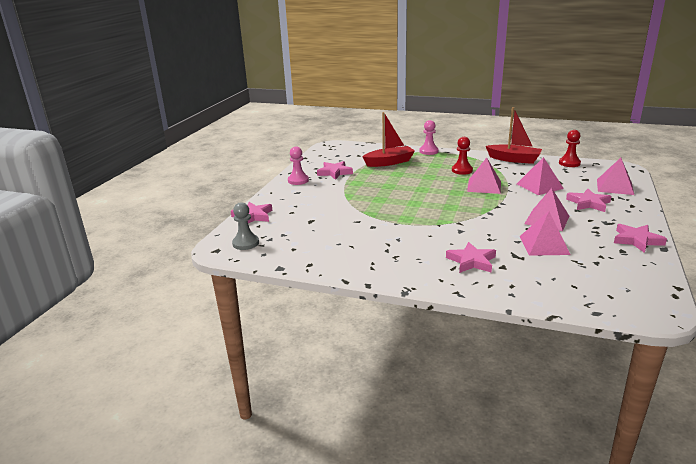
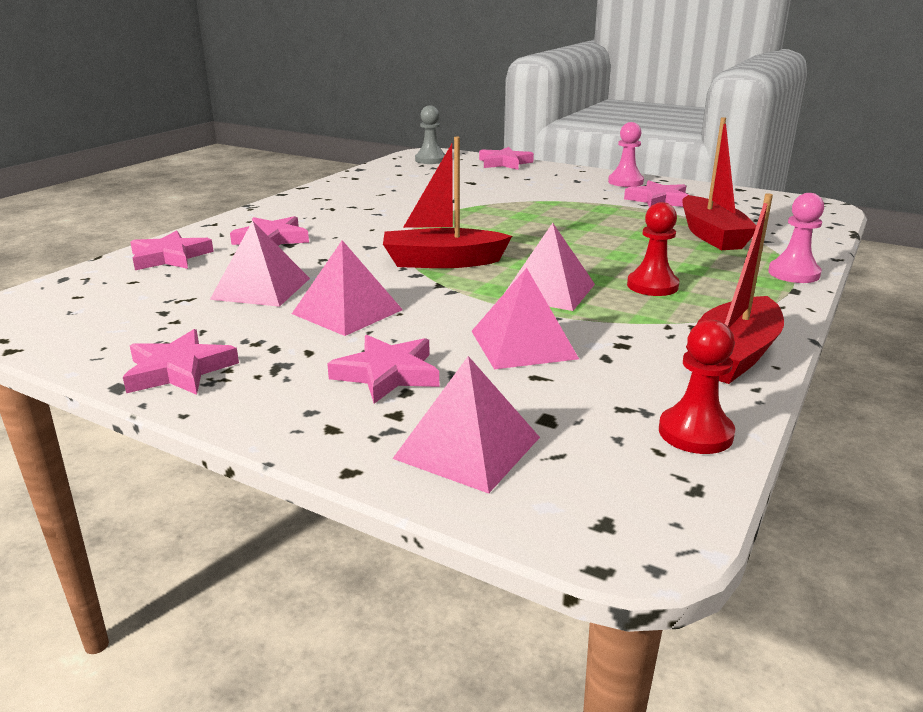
camera: 100 degrees right, 0 degrees up
(468, 209) = (442, 262): none -> red boat
(529, 286) = (170, 257): none -> pink star

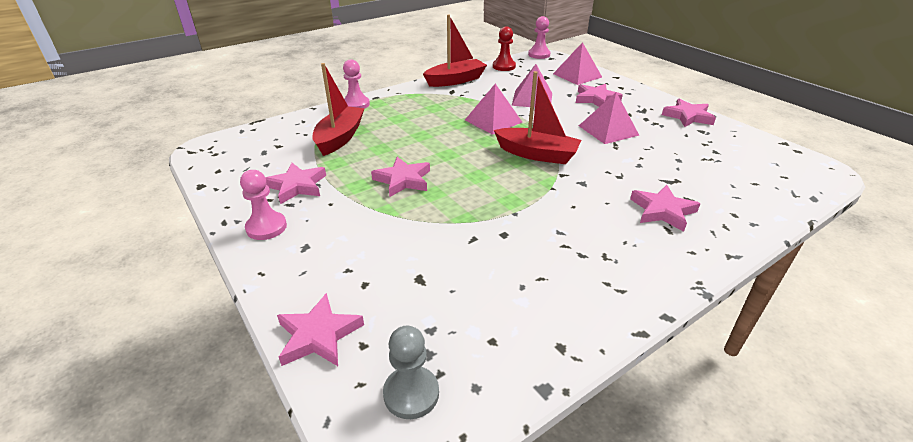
camera: 155 degrees left, 10 degrees up
(170, 257) = (743, 206): pink star -> pink star (403, 180)
(261, 288) = (660, 157): pink pyramid -> none
(652, 286) = (437, 112): red pawn -> none
(662, 533) = (539, 55): none -> pink pawn

